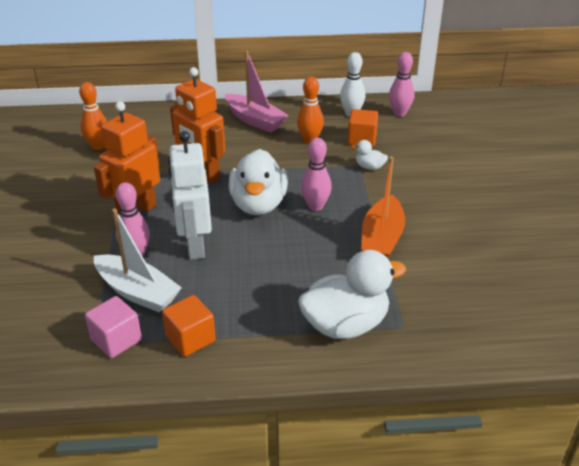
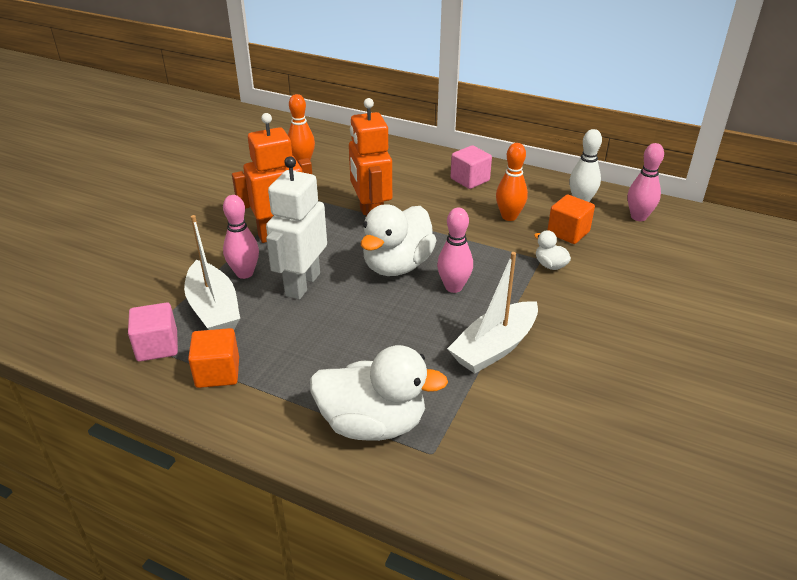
camera: 30 degrees right, 0 degrees up
(255, 120) = (470, 180): pink boat -> pink cube
(381, 239) = (494, 347): orange boat -> white boat

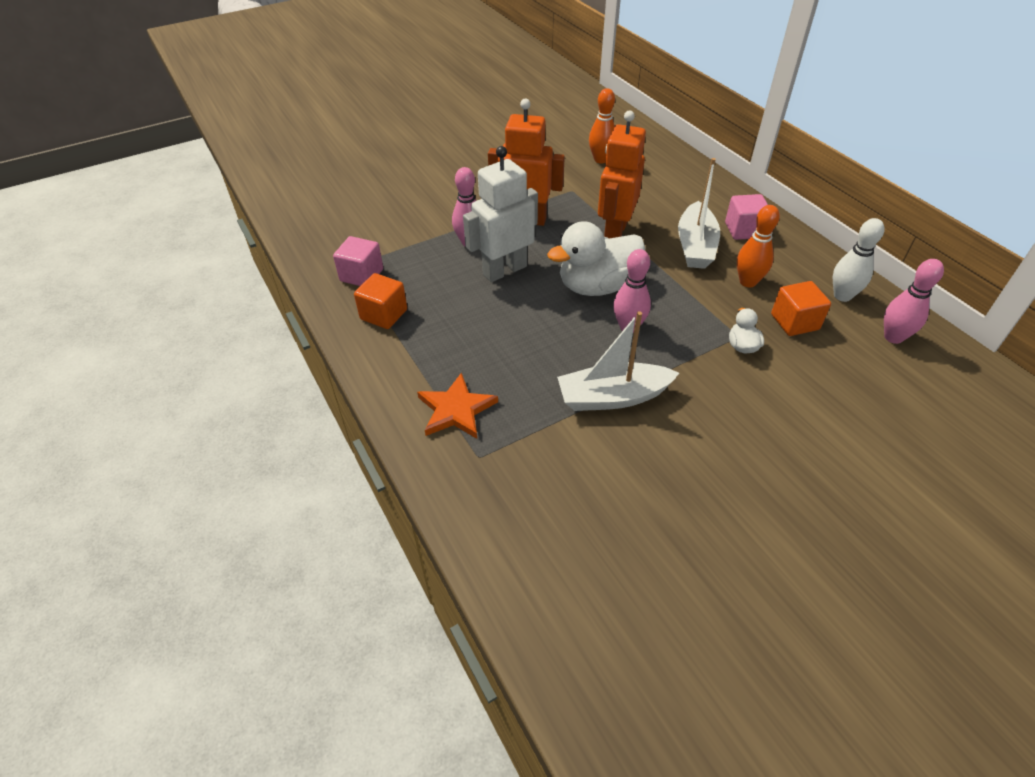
camera: 35 degrees right, 10 degrees up
(213, 309) = (423, 262): white boat -> white boat (695, 246)
(373, 424) = (456, 410): white duck -> orange star

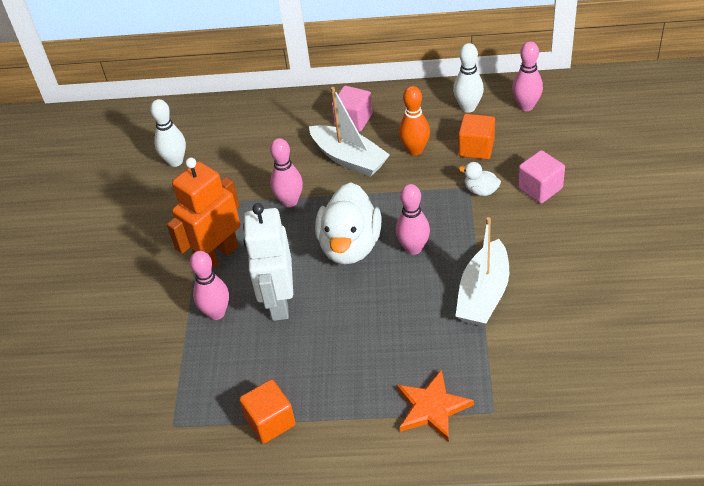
camera: 55 degrees left, 0 degrees up
(361, 275) = (196, 421): pink cube -> pink cube (540, 188)
(601, 160) = (175, 161): orange bowling pin -> white bowling pin
(614, 233) = (290, 201): orange robot -> pink bowling pin

